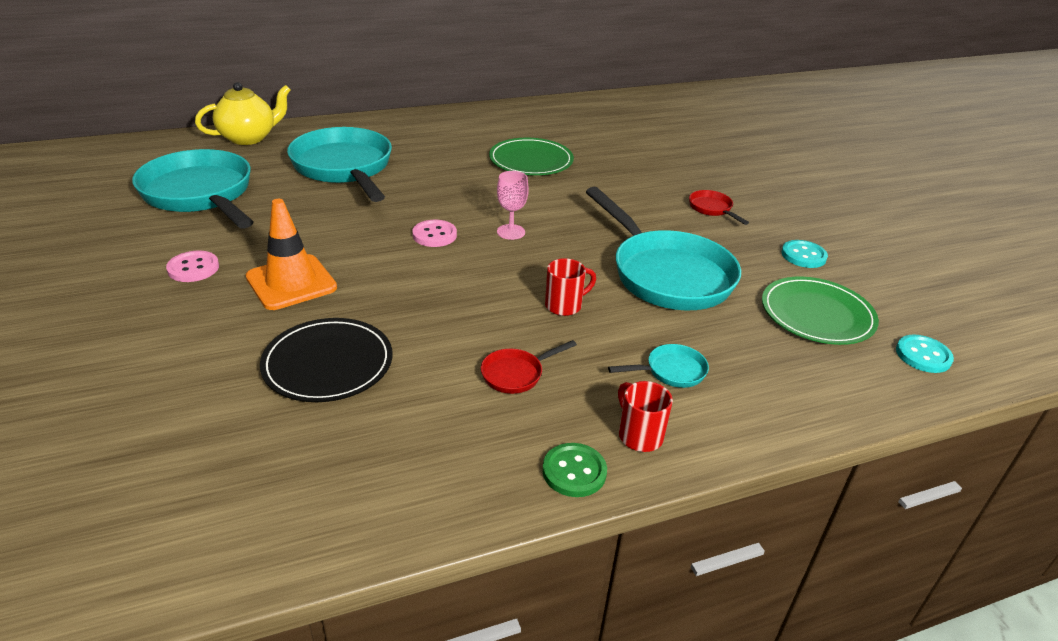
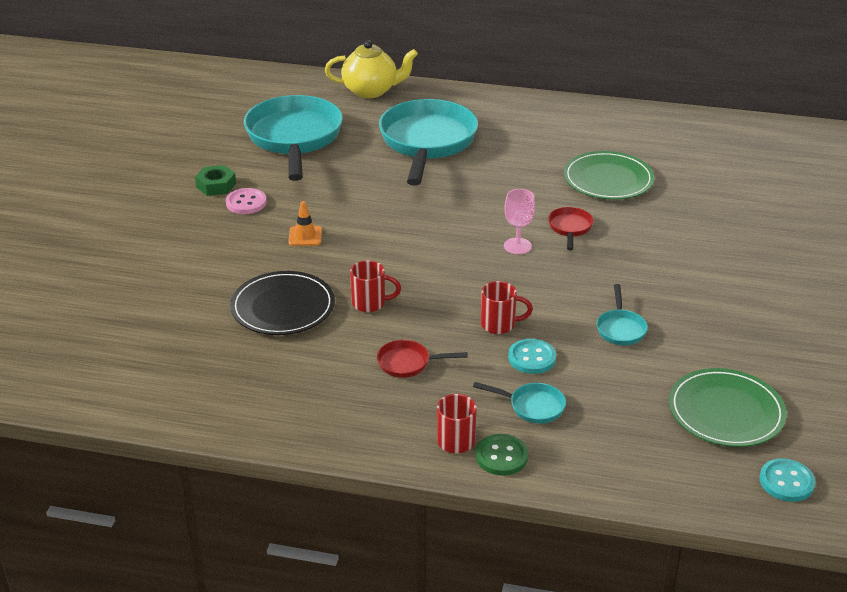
camera: 35 degrees right, 0 degrees up
(141, 260) = (216, 185): none -> green nut
(291, 282) = (305, 236): orange traffic cone -> orange traffic cone, size x0.52
(421, 327) = (370, 303): none -> red mug
(434, 235) = (448, 229): pink button -> none
(574, 471) = (384, 443): green button -> green button (501, 456)
(666, 274) = (620, 329): turquoise pan -> turquoise pan, size x0.41
(712, 209) = (743, 282): red pan -> red pan (570, 228)
(803, 255) = (784, 357): turquoise button -> turquoise button (532, 358)

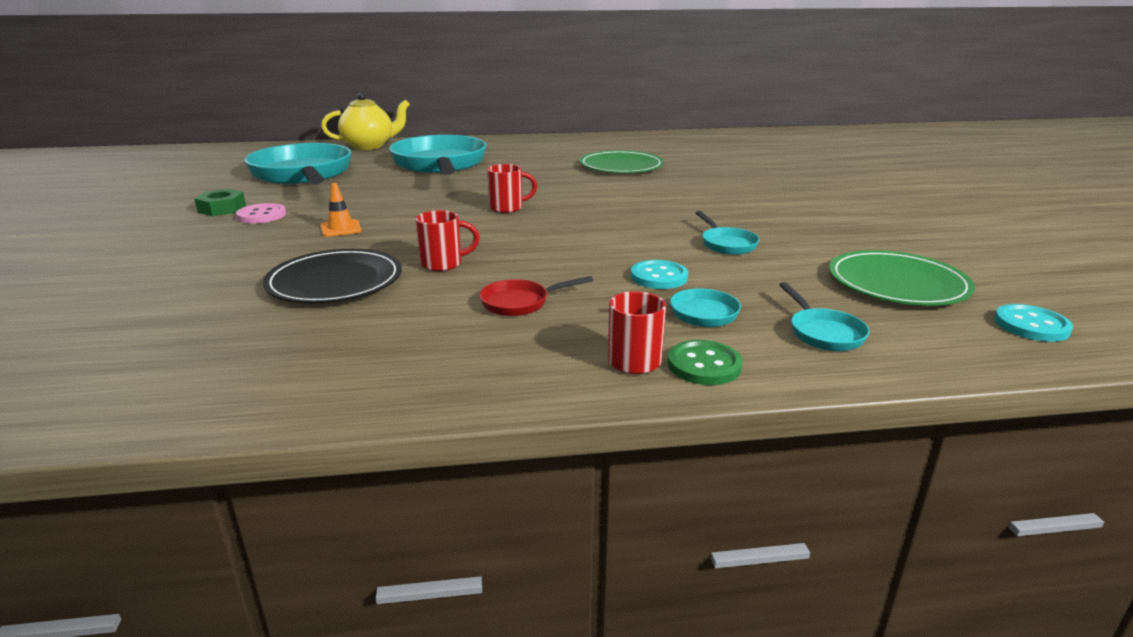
camera: 20 degrees left, 10 degrees down
(499, 325) = (601, 259): red mug -> red mug (508, 208)
(517, 246) = (574, 208): pink goblet -> none
(570, 228) = (614, 193): red pan -> none
(613, 448) = (823, 333): none -> turquoise pan

